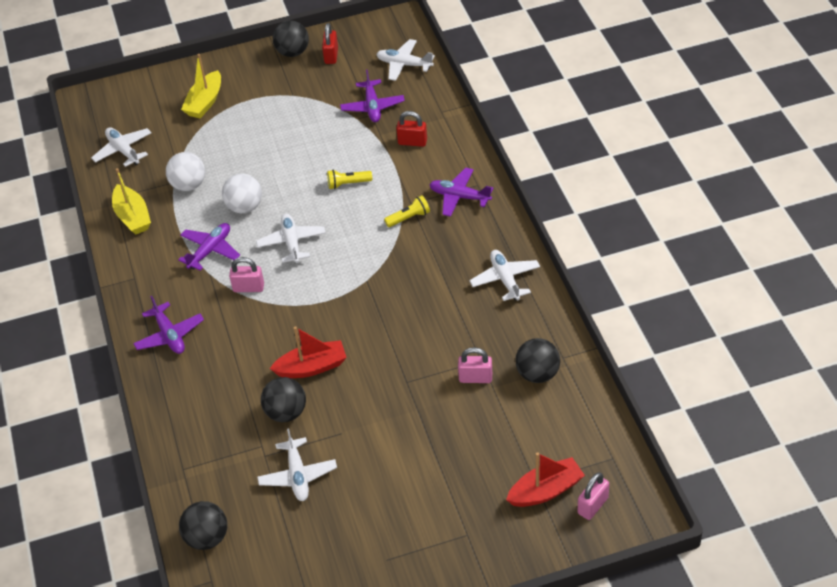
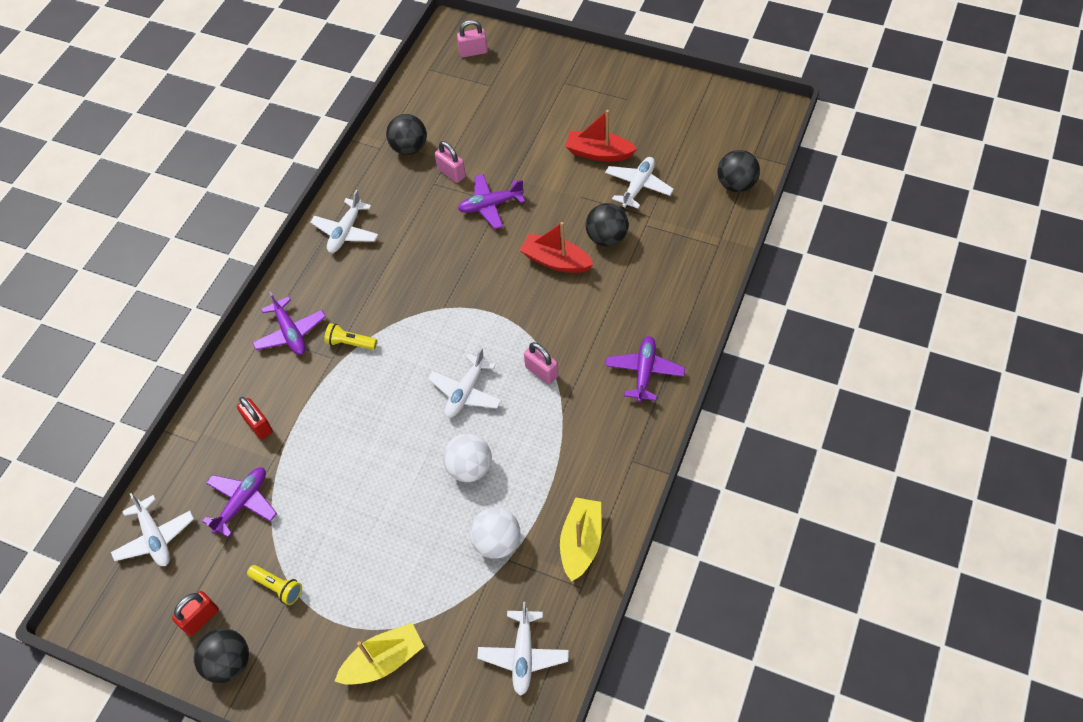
camera: 140 degrees left, 10 degrees up
(210, 250) = (541, 439): purple plane -> purple plane (490, 205)
(348, 184) = (359, 421): yellow flashlight -> yellow flashlight (278, 587)
(545, 491) = (490, 76): red boat -> red boat (599, 153)

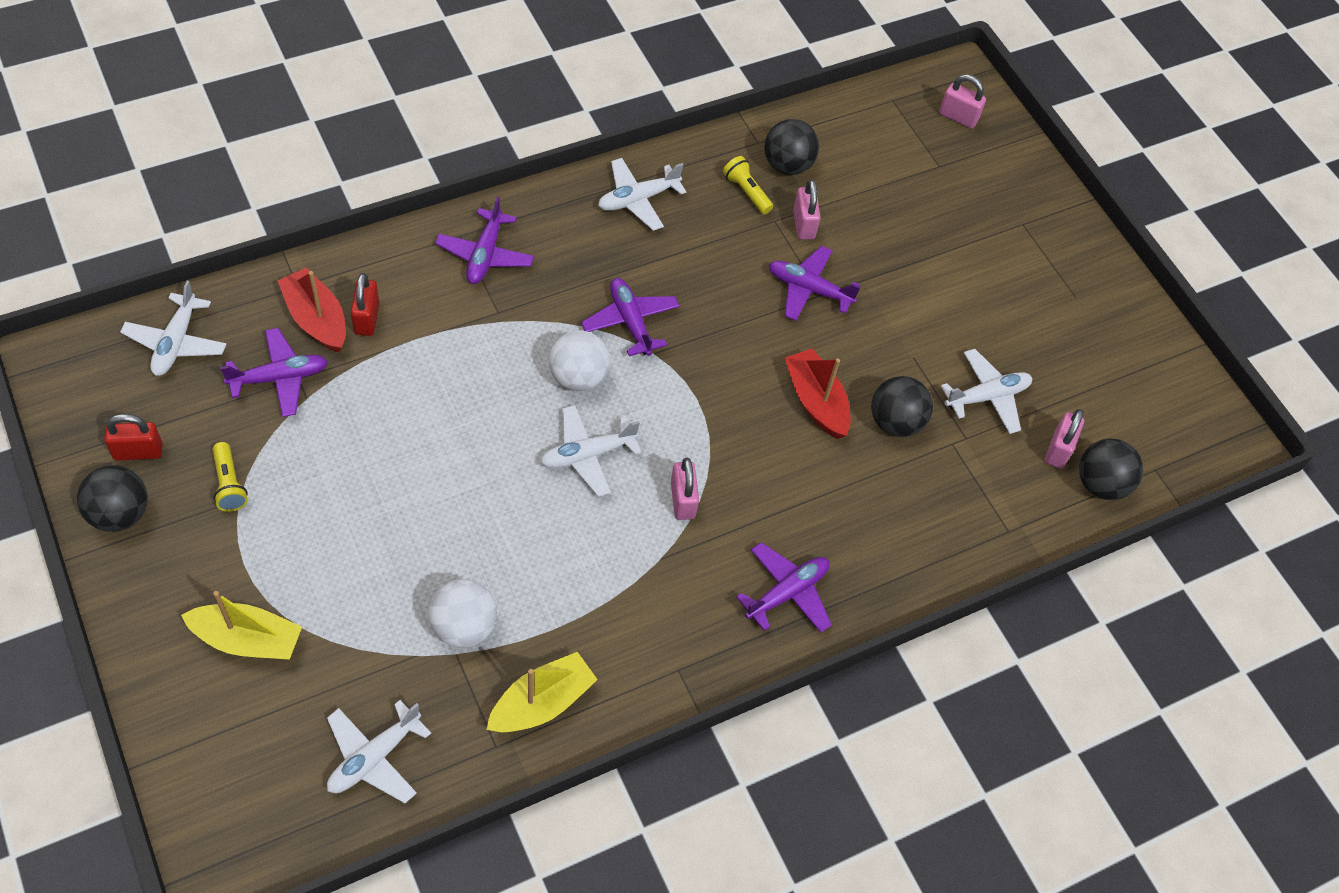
camera: 30 degrees right, 0 degrees up
(350, 343) = (529, 312): yellow flashlight -> yellow flashlight (746, 192)
(413, 301) = (630, 322): none -> purple plane
(469, 468) = (513, 532): white ball -> white ball (578, 377)
(599, 153) = (981, 327): red boat -> red boat (316, 319)
(699, 184) = (1058, 450): none -> pink padlock

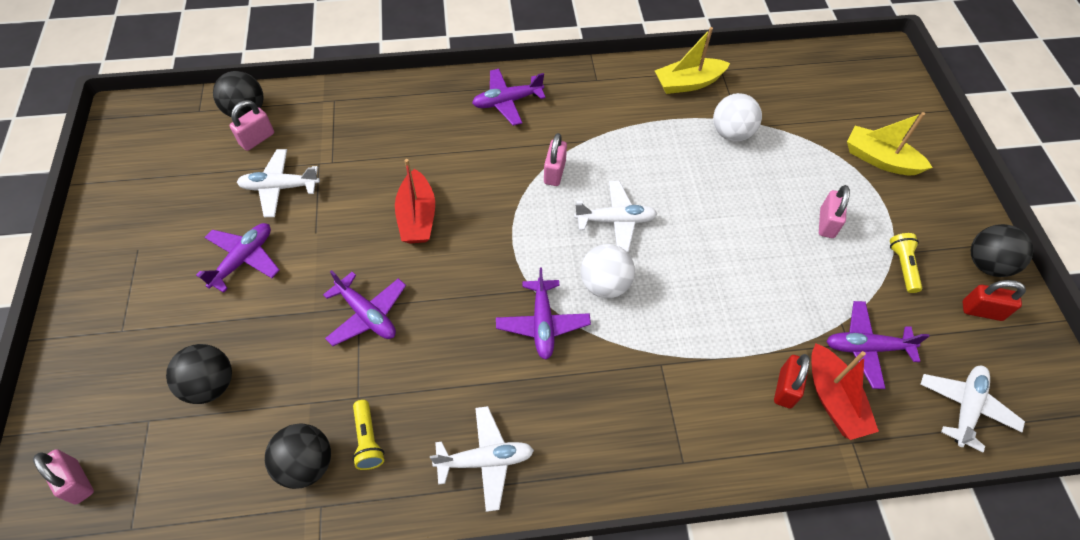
camera: 155 degrees left, 0 degrees up
(374, 757) = (796, 81): white plane -> none
(485, 255) = (661, 431): purple plane -> purple plane (243, 259)
(803, 224) = (332, 385): pink padlock -> pink padlock (826, 223)
(895, 422) = (364, 187): black ball -> black ball (210, 384)

